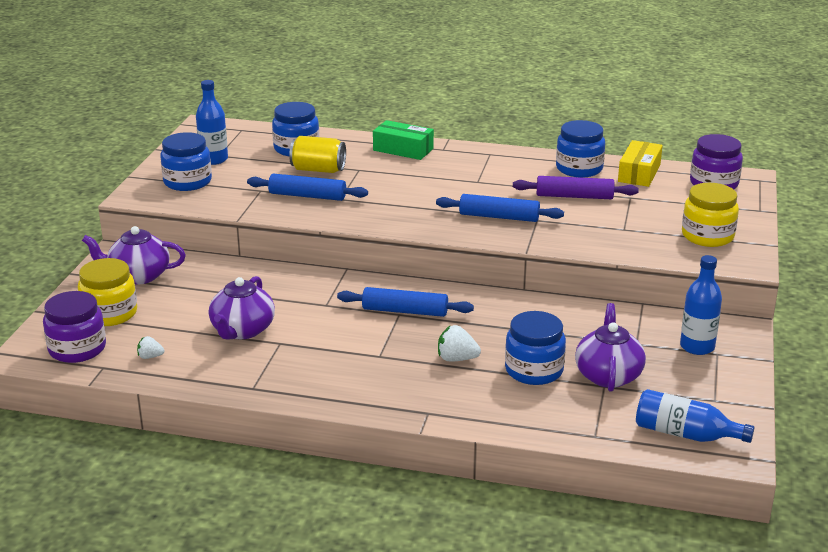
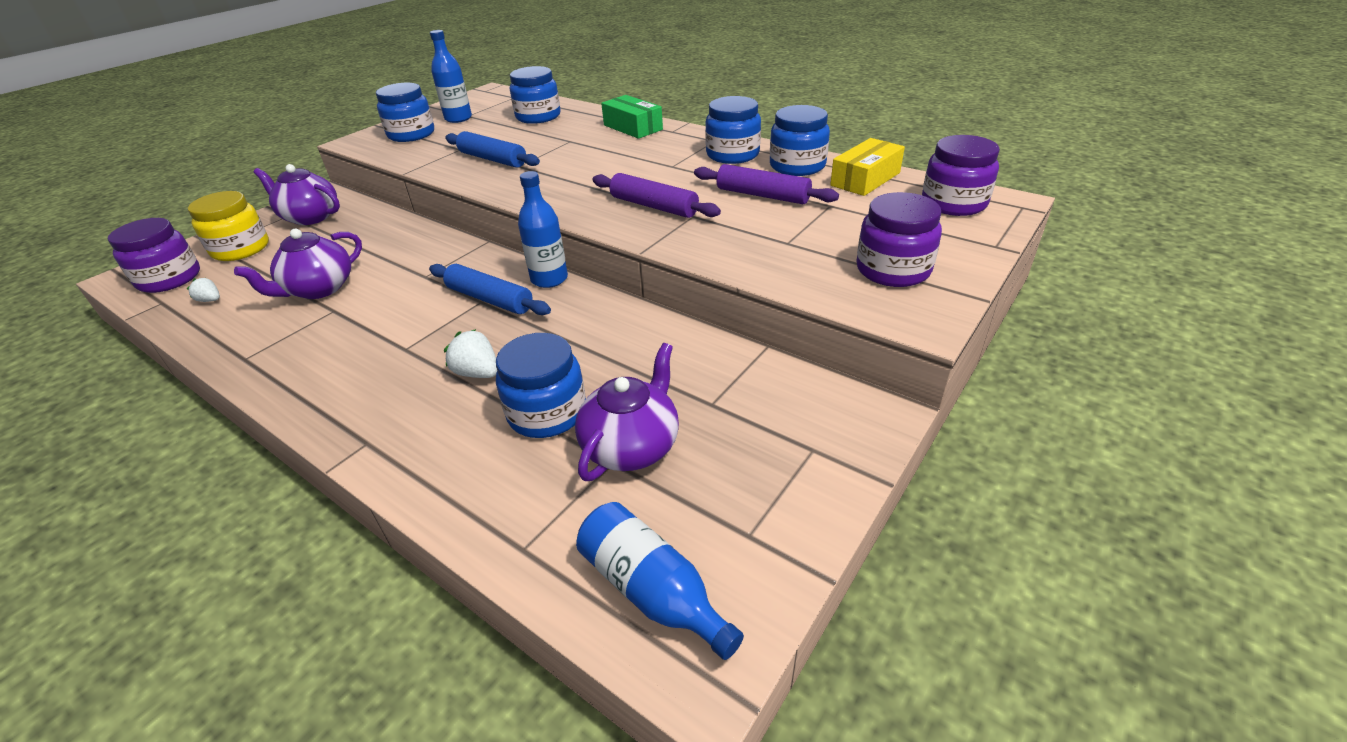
camera: 25 degrees right, 10 degrees up
(318, 170) = (533, 137): yellow can -> none
(499, 217) = (654, 206): blue rolling pin -> purple rolling pin
(518, 165) = (732, 154): none -> blue jar
(697, 347) = (791, 430): blue bottle -> blue bottle (549, 279)
(707, 236) = (893, 270): yellow jar -> purple jar

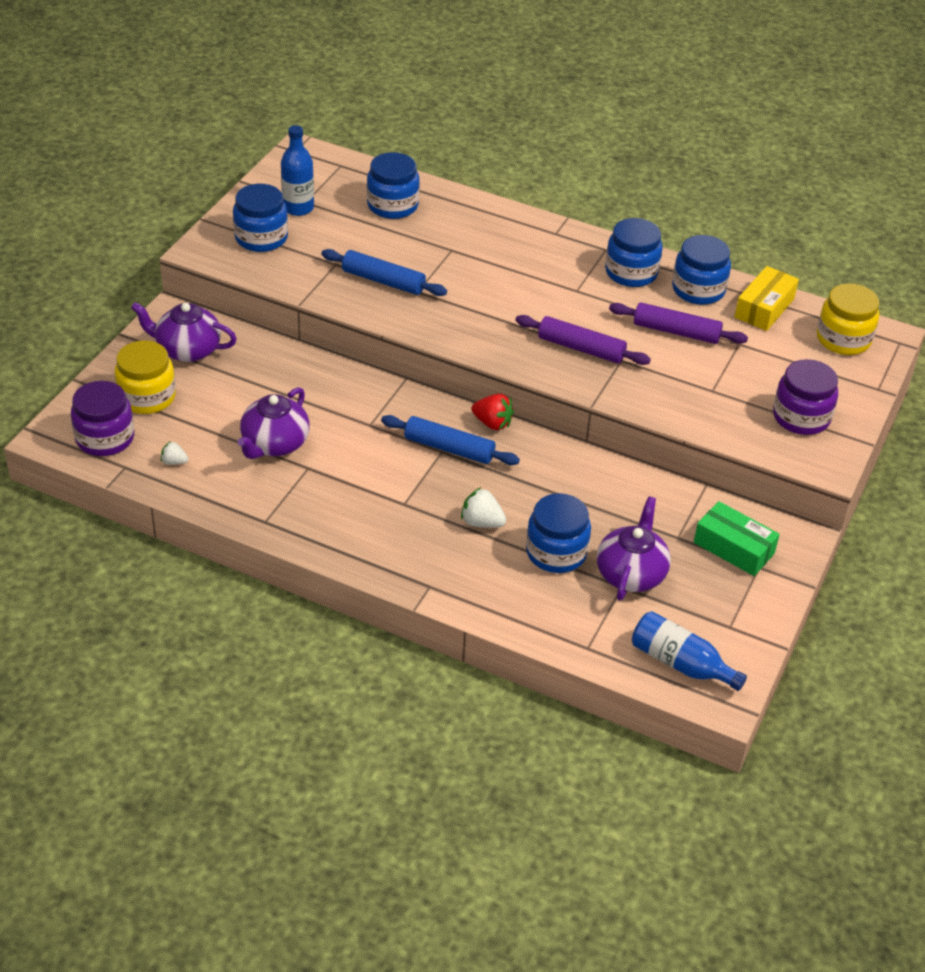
camera: 15 degrees left, 5 degrees up
(549, 279) = (492, 423): blue bottle -> red strawberry
(633, 127) = (510, 226): green box -> green box (734, 548)
(953, 203) = (843, 339): purple jar -> yellow jar

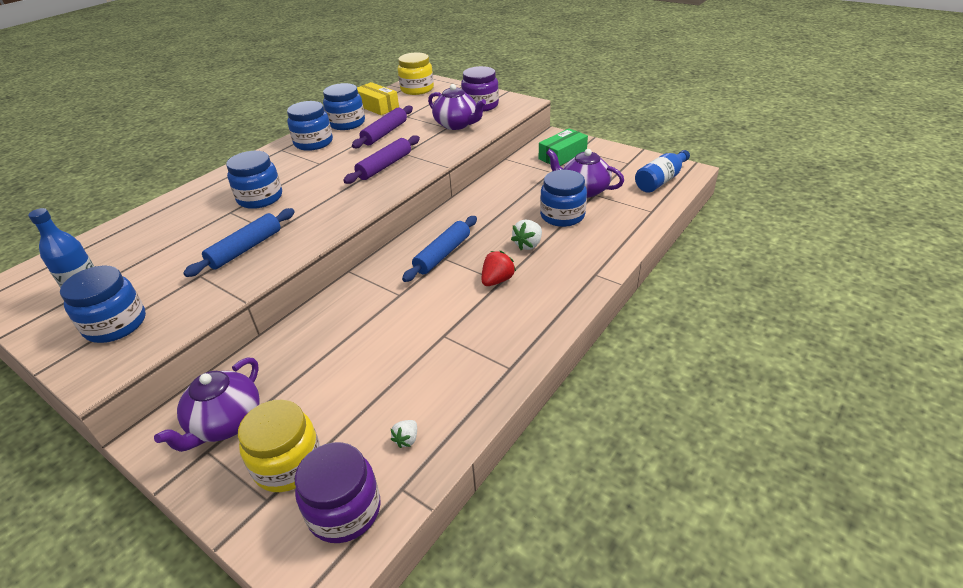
camera: 75 degrees left, 5 degrees down
(274, 444) = (404, 357): purple teapot -> purple teapot (457, 125)
(392, 205) = (141, 238): blue jar -> blue jar (260, 198)
(492, 423) = (421, 232): red strawberry -> red strawberry (497, 280)

